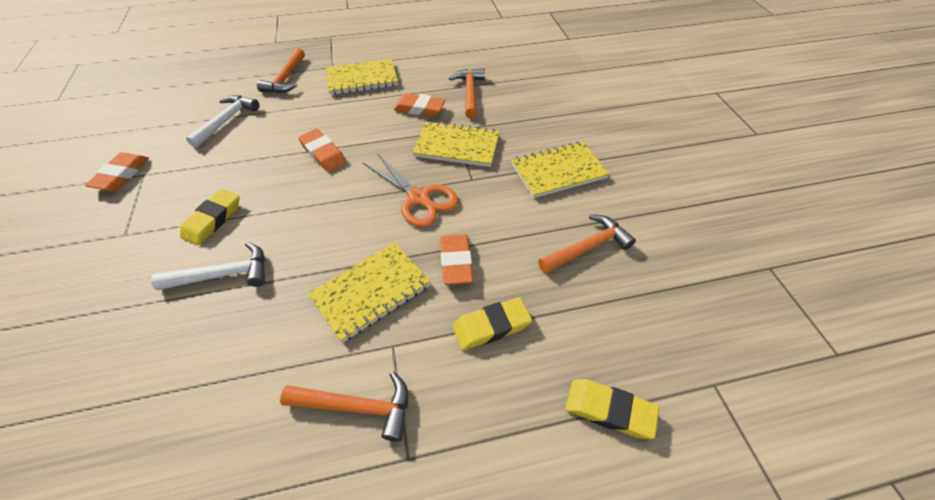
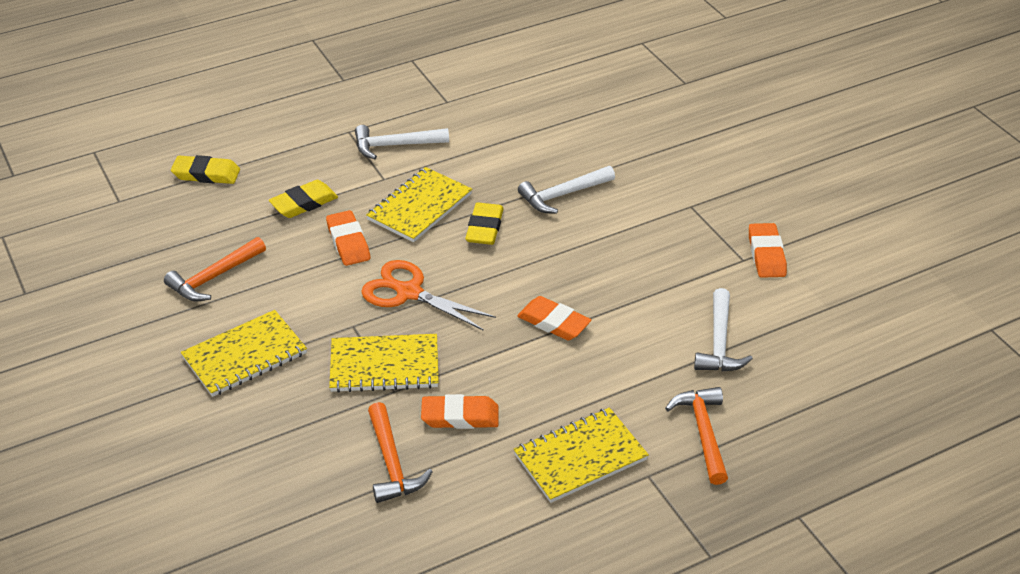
camera: 165 degrees right, 10 degrees down
(213, 220) = (617, 232): yellow eraser -> yellow eraser (484, 228)
(357, 406) = (395, 145): orange hammer -> white hammer

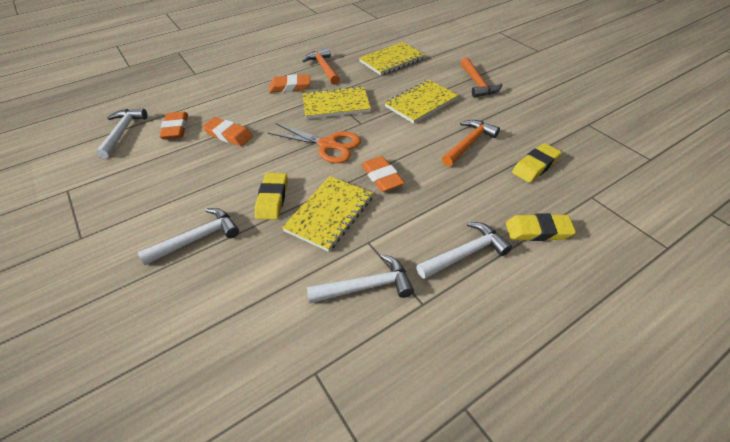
camera: 175 degrees right, 5 degrees up
(291, 162) = (465, 253): none -> white hammer
(304, 203) = (432, 208): yellow eraser -> yellow eraser (535, 166)
(580, 457) = (228, 77): yellow notebook -> yellow notebook (392, 60)
(703, 432) = (158, 90): orange hammer -> orange hammer (477, 83)
(766, 254) = (45, 196): orange eraser -> orange eraser (175, 128)

